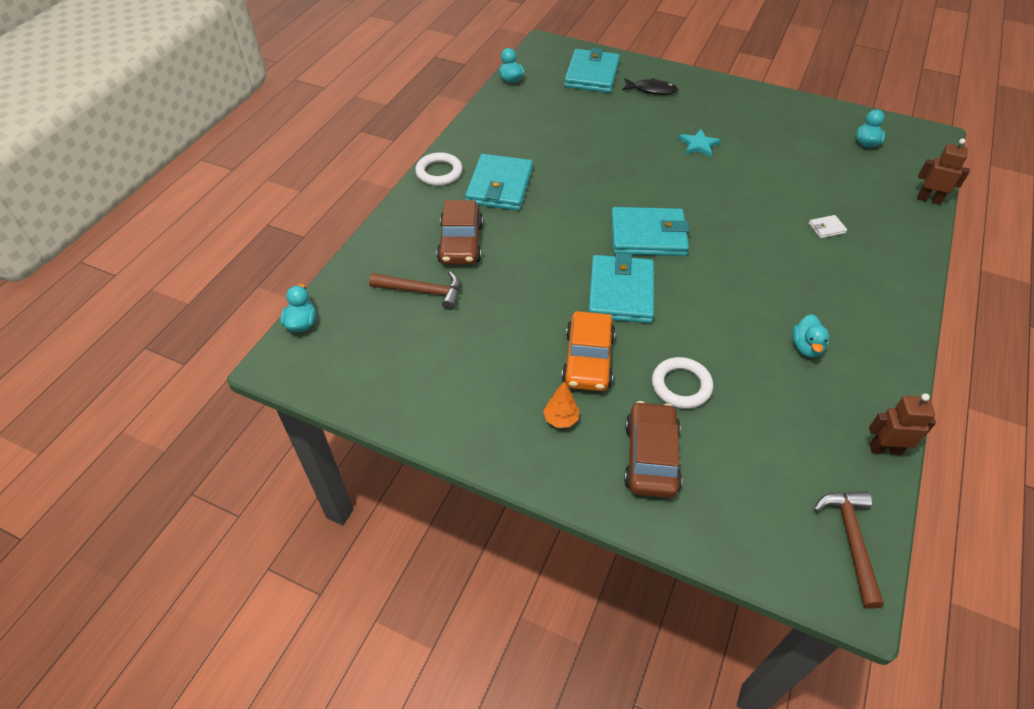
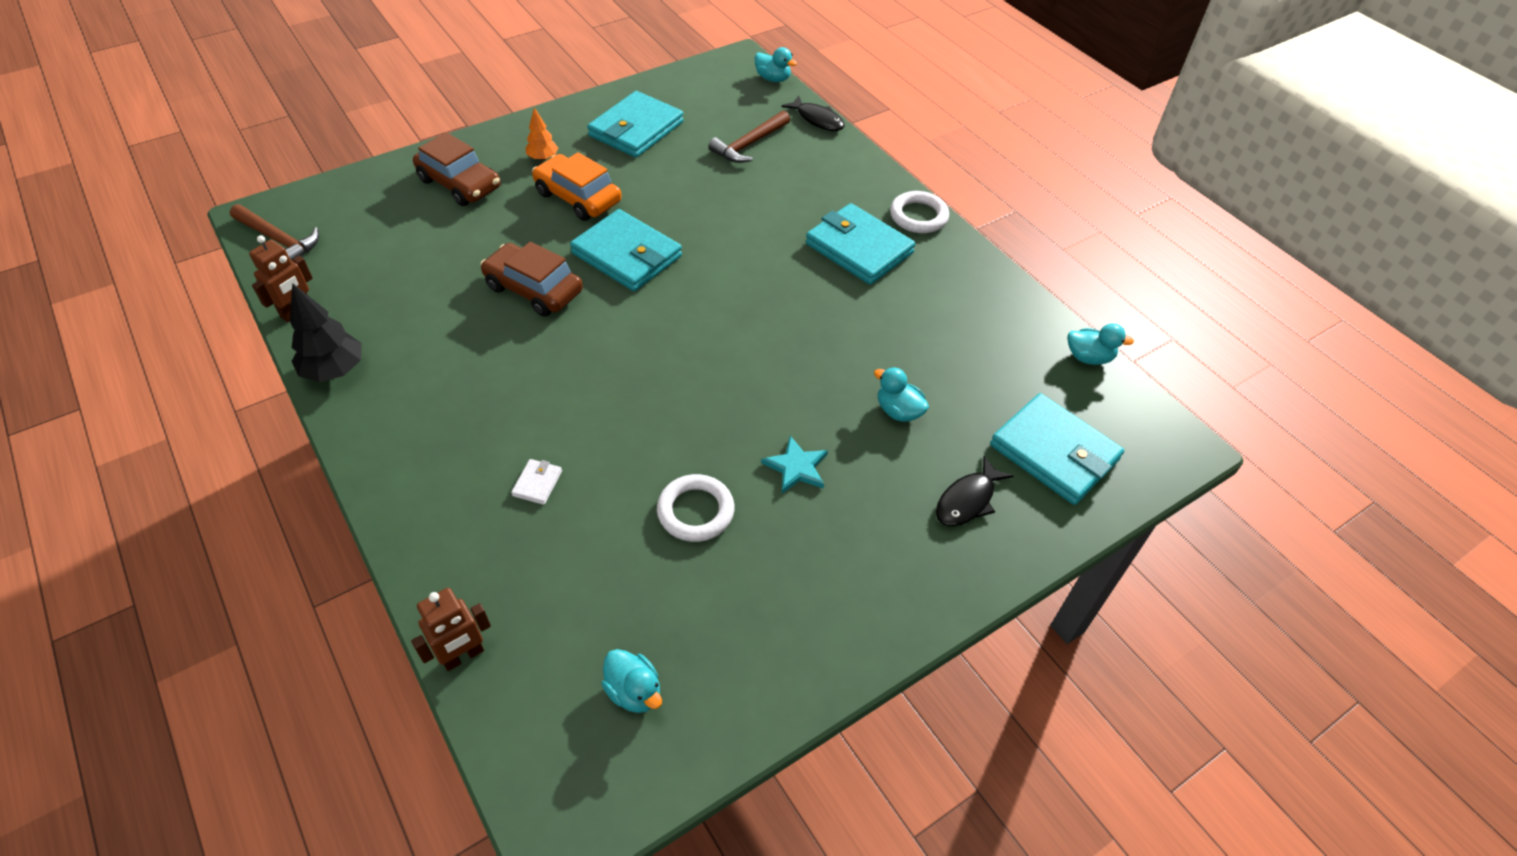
camera: 120 degrees right, 0 degrees up
(352, 267) = (817, 119): none -> black fish
(460, 243) = (792, 188): brown car -> brown car (534, 289)
(648, 235) = (680, 317): turquoise wallet -> turquoise wallet (636, 129)
(681, 385) = (493, 234): white ring -> white ring (695, 511)
(806, 347) = (431, 338): turquoise duck -> turquoise duck (898, 411)
(890, 378) = (334, 371): none -> black tree

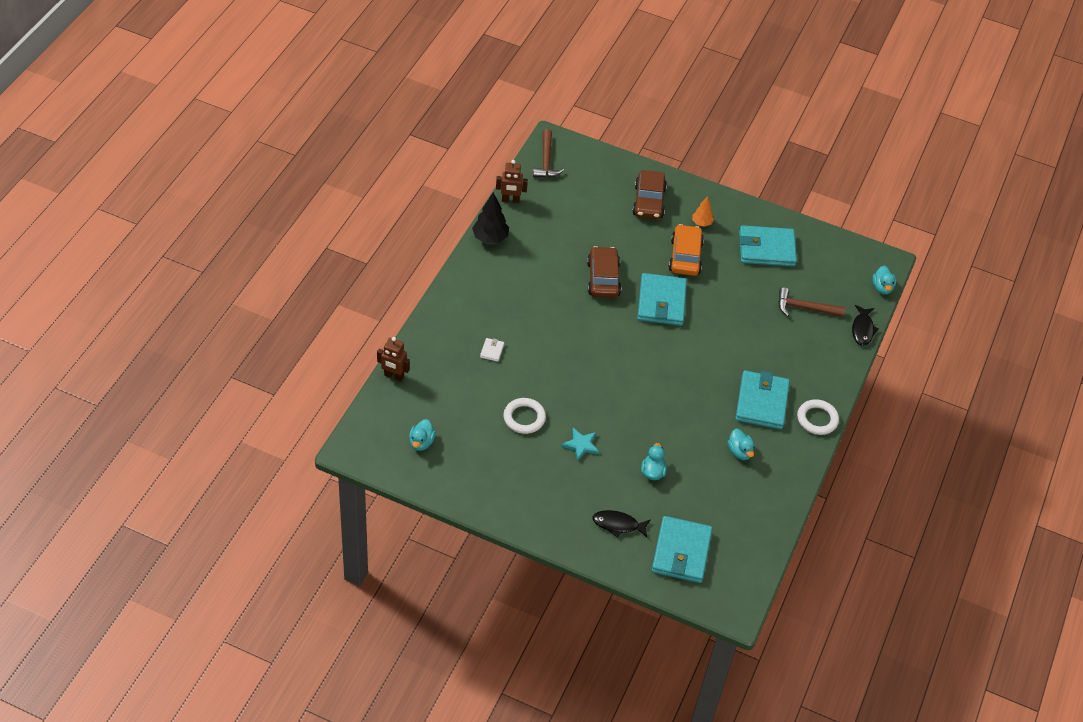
camera: 55 degrees right, 0 degrees up
(537, 483) = (492, 351): white wallet -> white wallet turned 60 degrees counterclockwise
(1088, 357) = (768, 546): turquoise duck -> turquoise duck (740, 452)

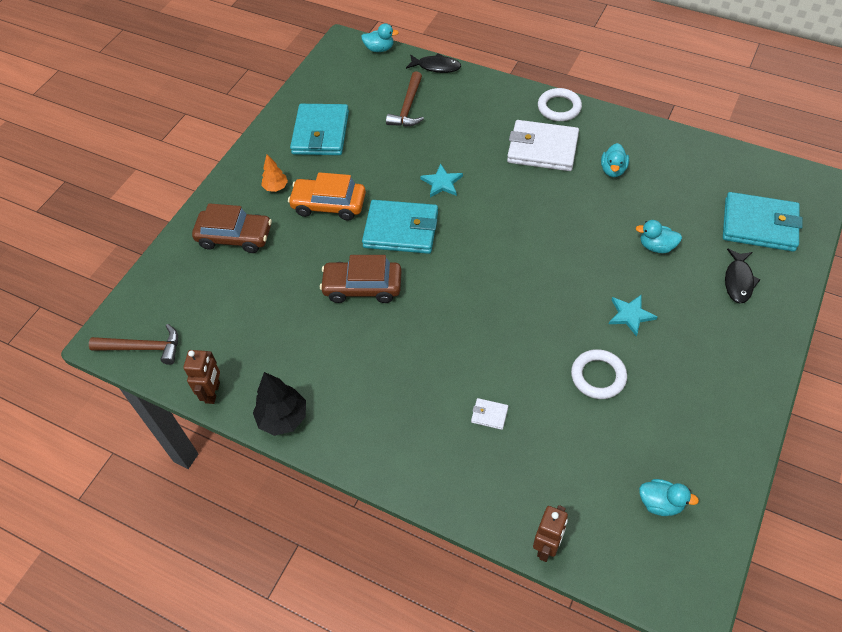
camera: 80 degrees left, 5 degrees up
(715, 330) = (442, 183): none -> turquoise star
(740, 452) = (613, 170): turquoise duck -> turquoise duck turned 120 degrees clockwise
(761, 402) = (542, 149): turquoise wallet -> white wallet

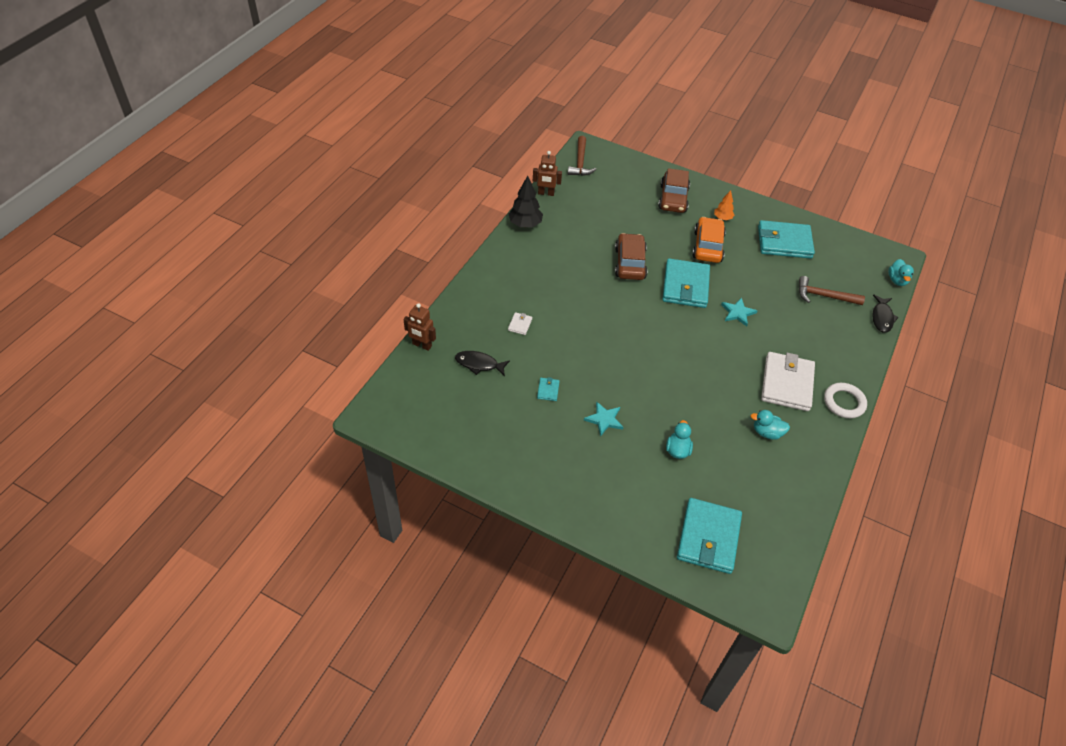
camera: 85 degrees right, 5 degrees down
(598, 376) = (548, 390): white ring -> turquoise wallet
(660, 503) = (442, 411): turquoise duck -> none
(738, 281) = (641, 505): black fish -> black fish (479, 364)

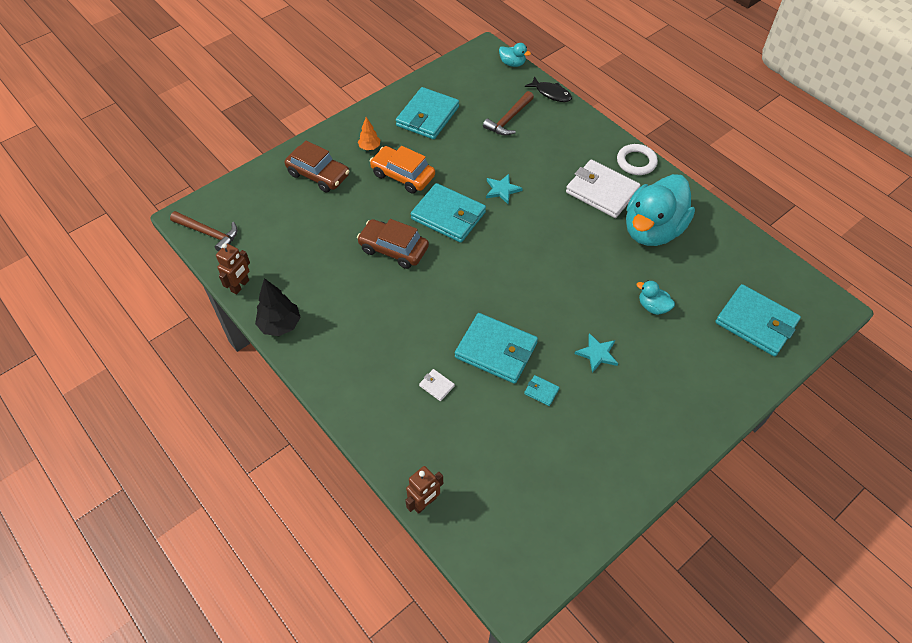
camera: 65 degrees left, 5 degrees up
(479, 364) = (479, 448): black fish -> none
(571, 352) = (496, 350): none -> turquoise wallet
(767, 432) = (652, 230): turquoise duck -> turquoise duck, size x2.43

